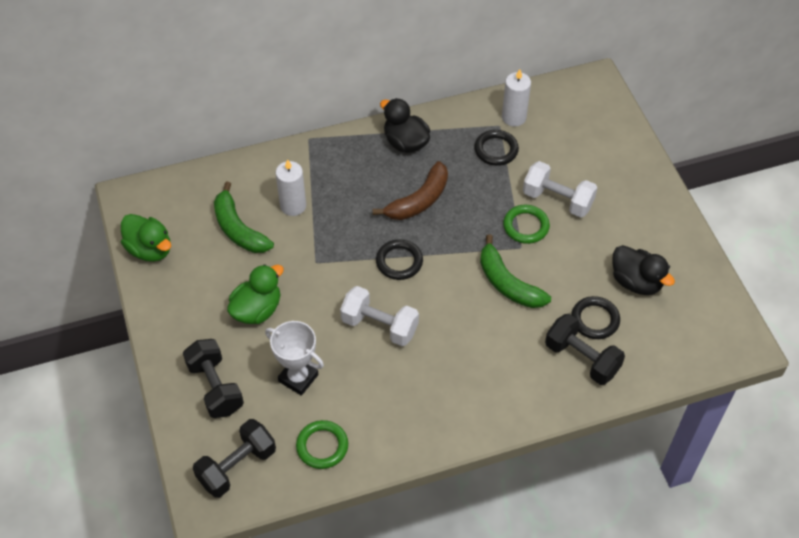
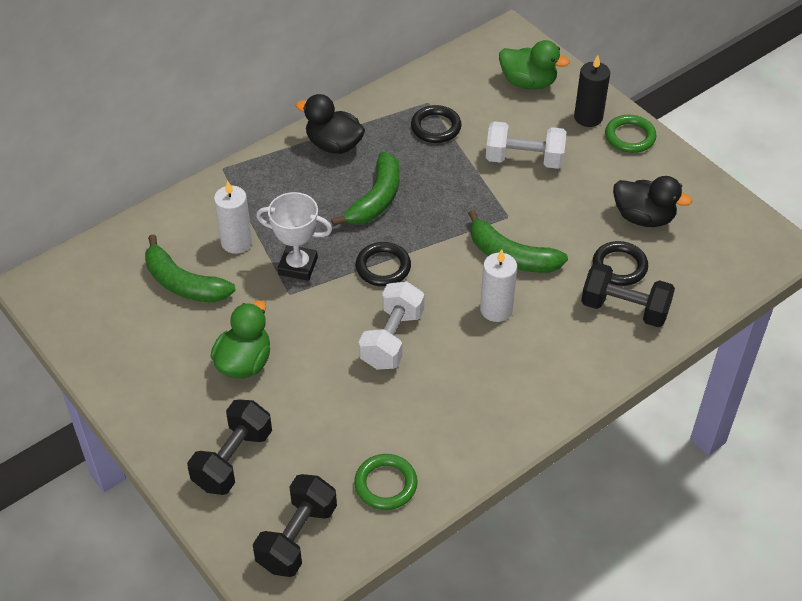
camera: 20 degrees left, 5 degrees down
(150, 249) = (87, 334): green duck -> green duck (528, 82)
(215, 387) = (233, 459): black dumbbell -> black dumbbell turned 75 degrees clockwise
(298, 378) = (325, 420): white trophy -> white trophy (298, 266)
(379, 326) = (392, 339): white dumbbell -> white dumbbell turned 75 degrees counterclockwise
(419, 200) = (376, 199): brown banana -> green banana
(514, 117) = (439, 90): white candle -> white candle (496, 309)
(526, 226) = (503, 194): green ring -> green ring (630, 137)
(630, 177) = (588, 117): none -> black candle

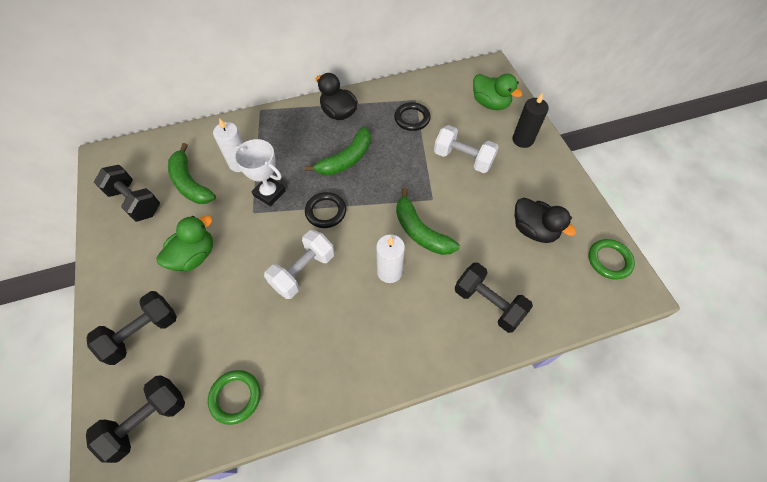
camera: 20 degrees right, 10 degrees up
(122, 325) = (135, 202): none -> black dumbbell
(619, 266) = (498, 265): black ring -> none
(630, 137) = (548, 163): green ring -> green ring (609, 260)

